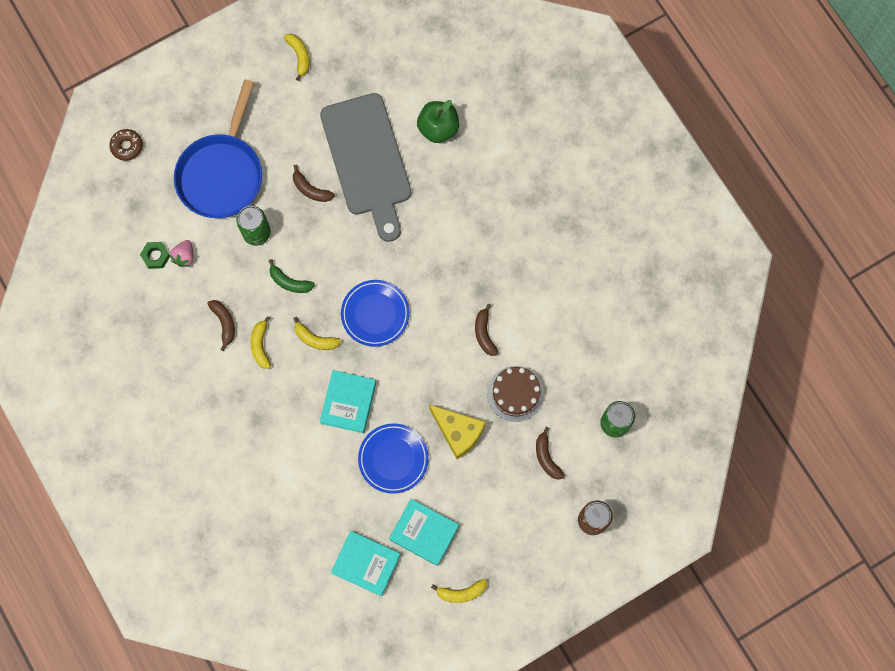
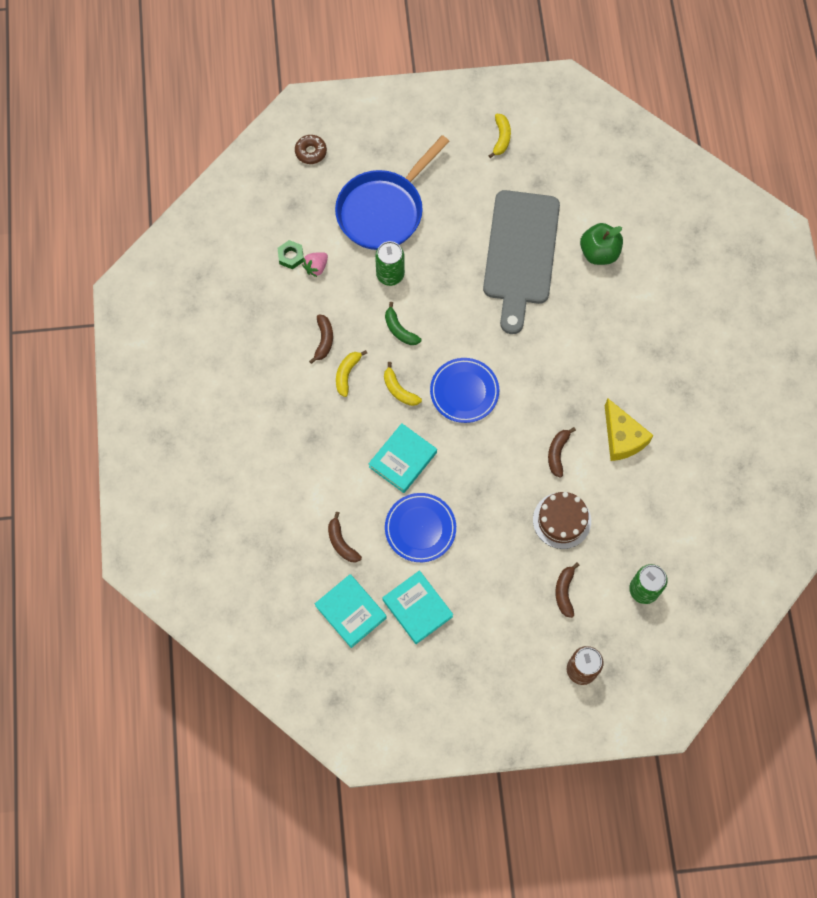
camera: 25 degrees right, 5 degrees down
(310, 189) = (457, 257): brown banana -> brown banana (341, 542)
(458, 432) = (491, 531): yellow cheese -> yellow cheese (622, 438)
(461, 592) = (427, 679): yellow banana -> none

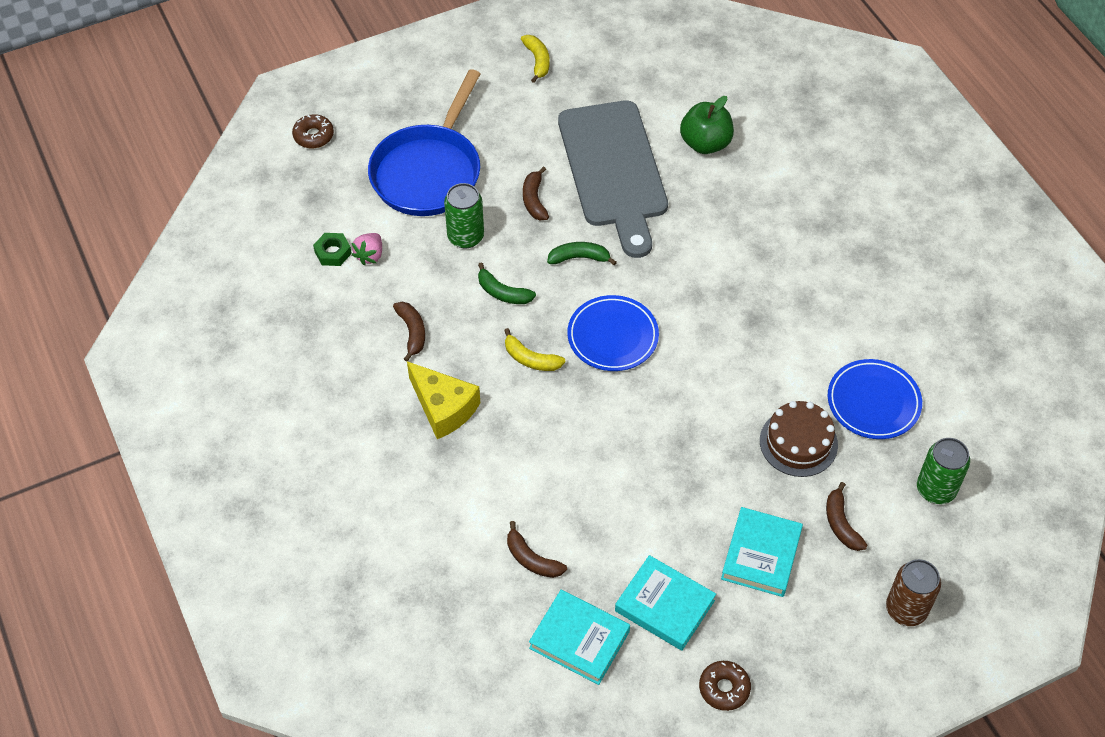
camera: 20 degrees left, 15 degrees down
(347, 374) = (457, 361): yellow banana -> none
(403, 459) = (569, 436): turquoise book -> turquoise book (761, 555)
(420, 528) = (626, 509): blue plate -> blue plate (873, 402)
(433, 680) = (724, 688): none -> brown donut
(465, 319) = (579, 258): none -> green banana
(557, 453) = (757, 369): brown banana -> brown banana (534, 200)
(622, 438) = (826, 328): yellow cheese -> yellow cheese (443, 408)

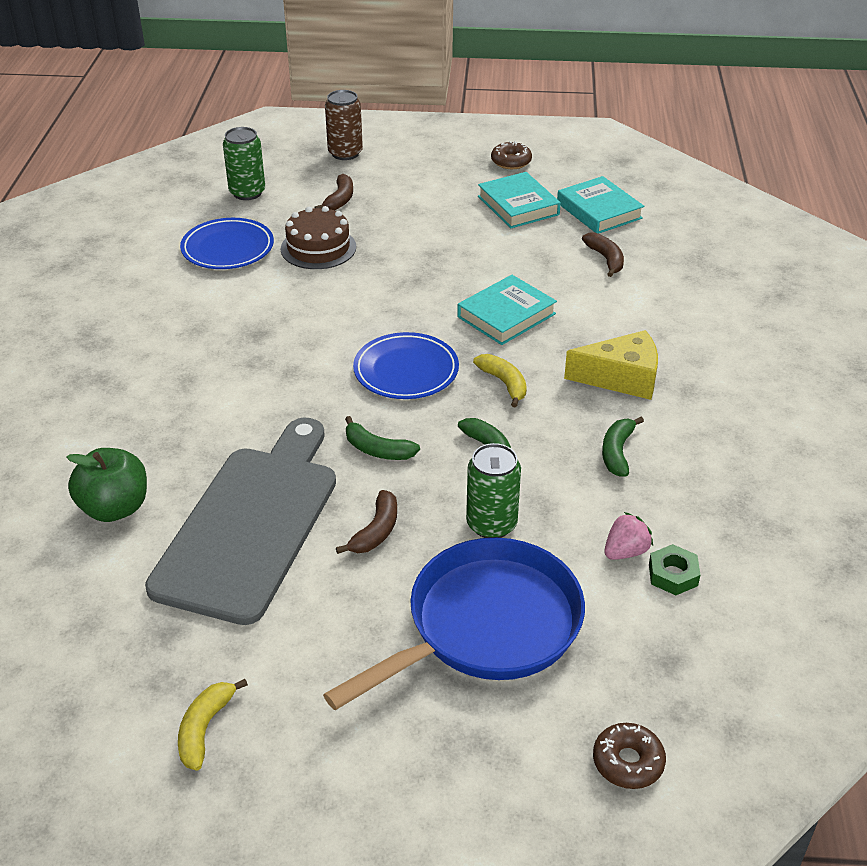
camera: 150 degrees left, 15 degrees down
(412, 332) = (617, 452): brown banana -> green banana
(443, 408) = (621, 378): yellow cheese -> yellow cheese turned 105 degrees clockwise
(761, 555) = (418, 205): turquoise book -> turquoise book (506, 315)

